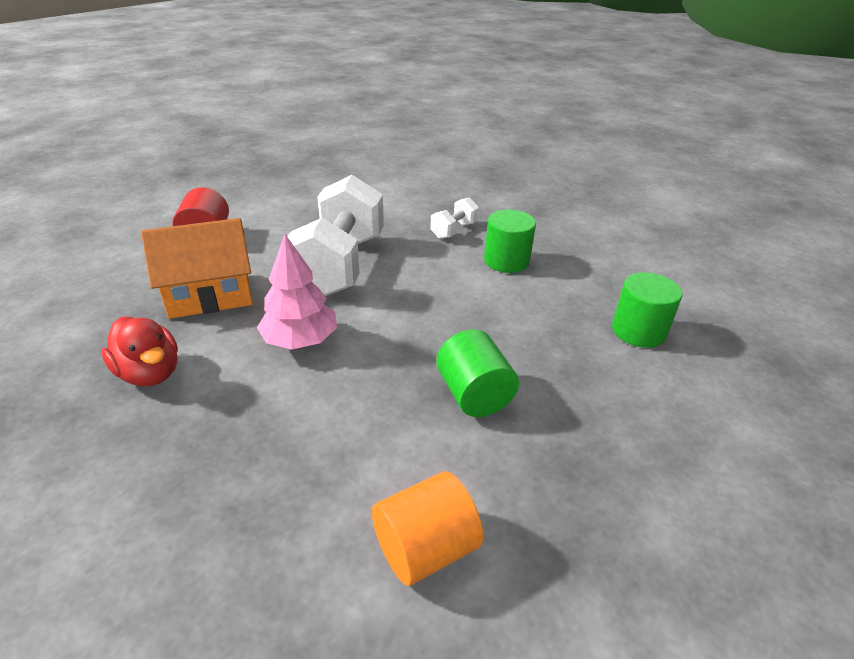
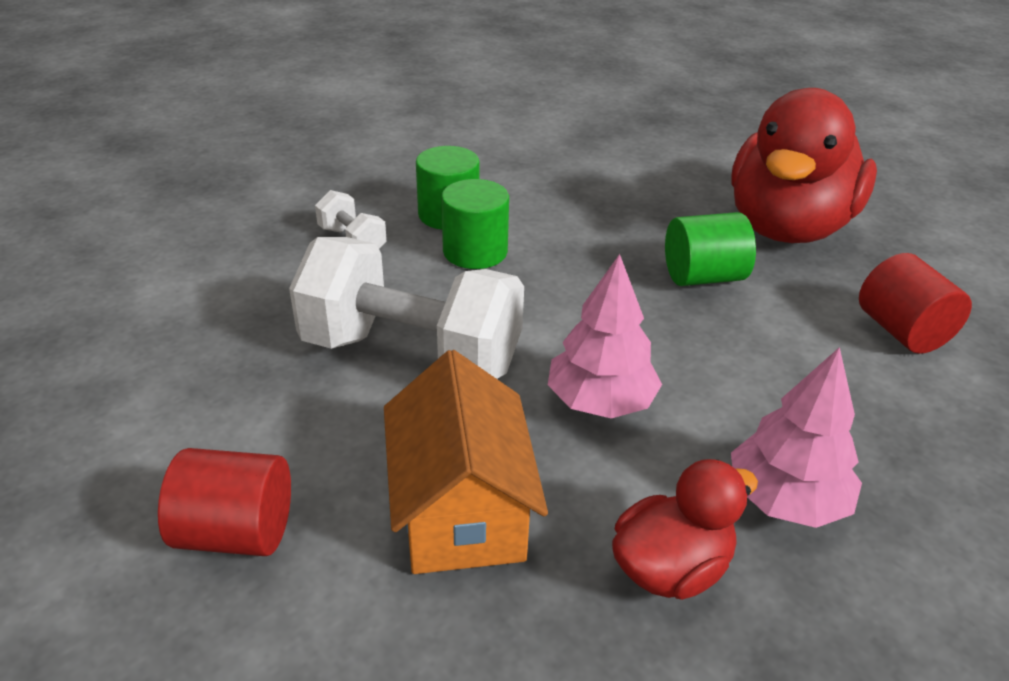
camera: 80 degrees left, 0 degrees up
(196, 431) = (786, 500): none -> pink tree
(425, 548) = (901, 331): orange cylinder -> red cylinder
(599, 465) = (787, 227): none -> red duck
(638, 331) = (603, 167): green cylinder -> green cylinder (475, 251)

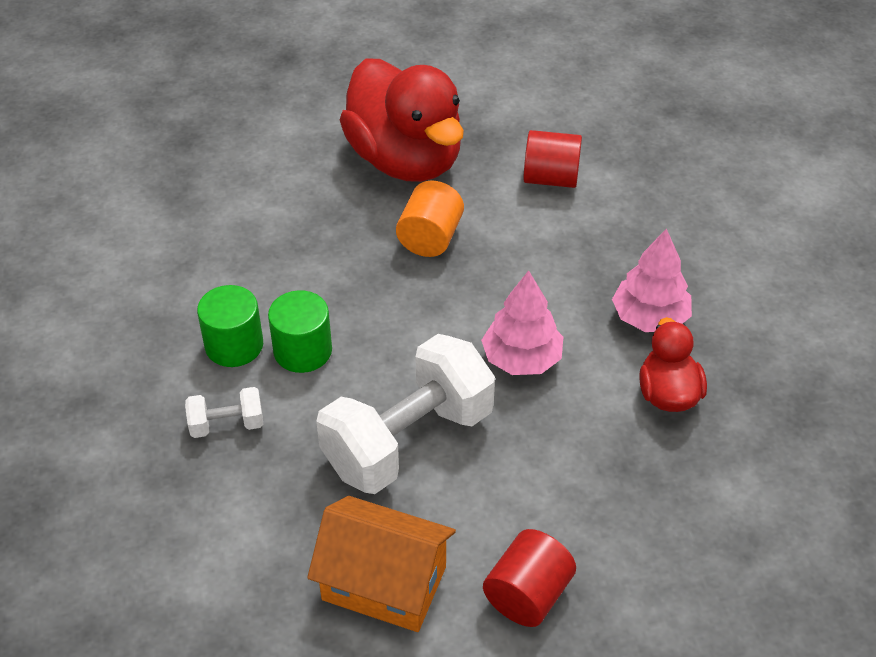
camera: 60 degrees left, 10 degrees up
(461, 510) = (573, 470): orange house -> orange house (384, 583)
(703, 277) = (430, 238): green cylinder -> orange cylinder

